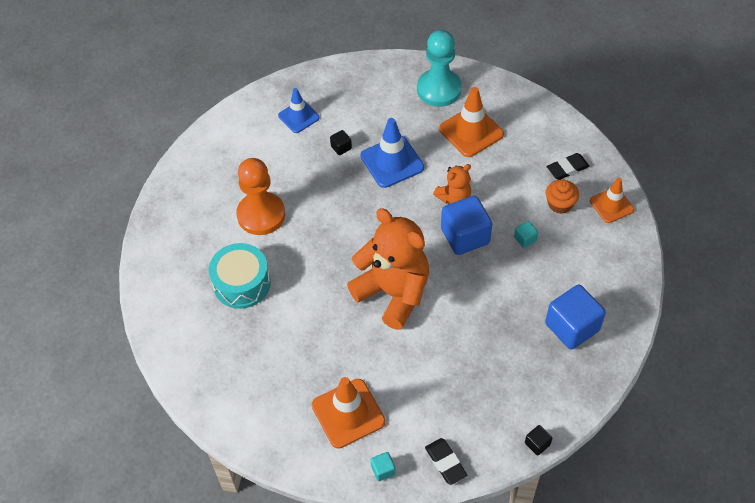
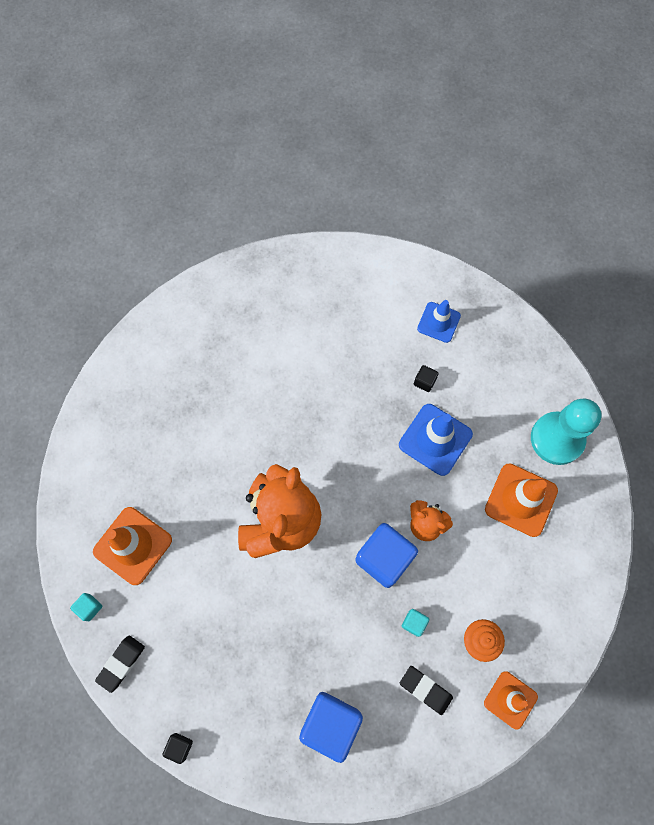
camera: 60 degrees right, 15 degrees up
(242, 283) = (223, 377): turquoise drum -> none
(261, 215) = (305, 352): orange pawn -> none
(567, 168) = (532, 627): black eraser -> black eraser (425, 690)

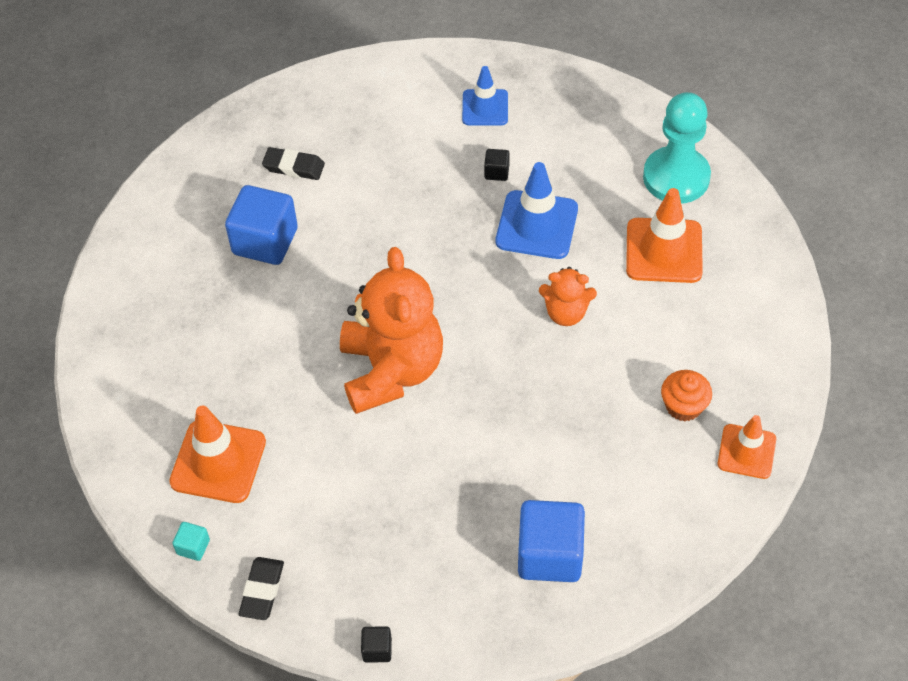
camera: 20 degrees left, 15 degrees down
(384, 558) = (533, 364): blue cube -> blue cube (265, 241)
(414, 623) = (599, 416): turquoise cube -> none
(425, 690) = (645, 478): black eraser -> black eraser (294, 167)

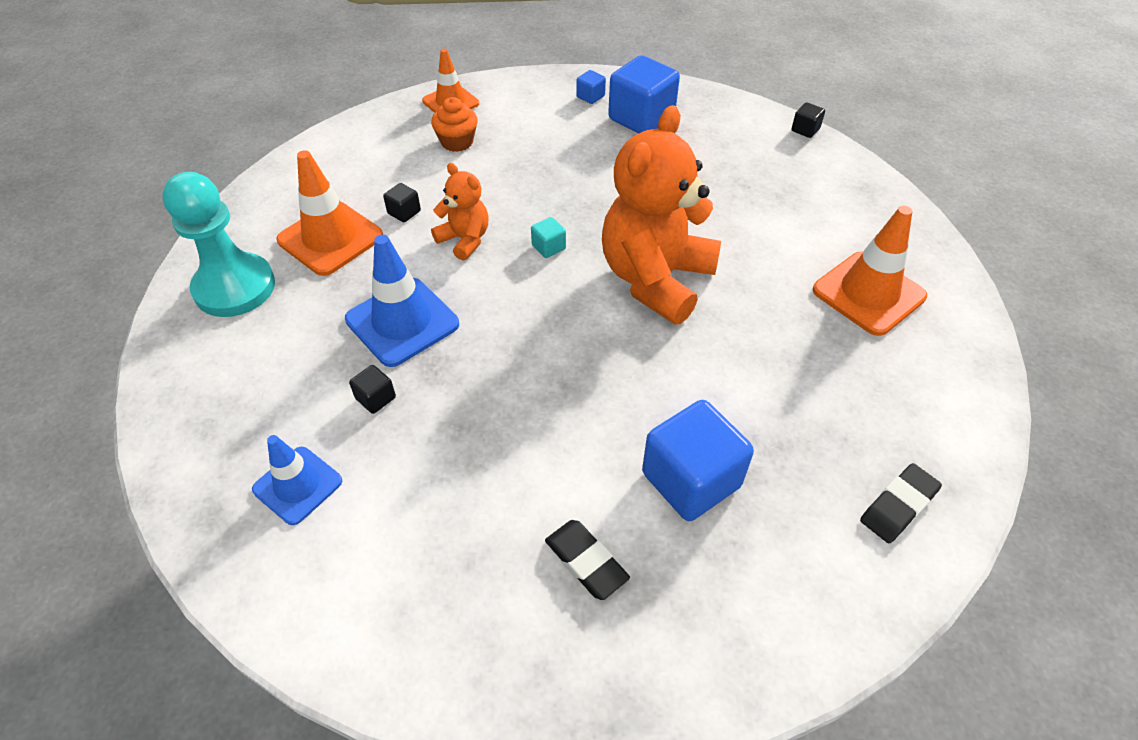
camera: 145 degrees left, 5 degrees down
(193, 547) = (922, 246): turquoise cube -> turquoise cube (548, 247)
(262, 590) = (875, 195): black eraser -> black eraser (898, 506)
(626, 554) = (590, 96): none -> blue cube
(639, 306) = (404, 212): none -> black cube

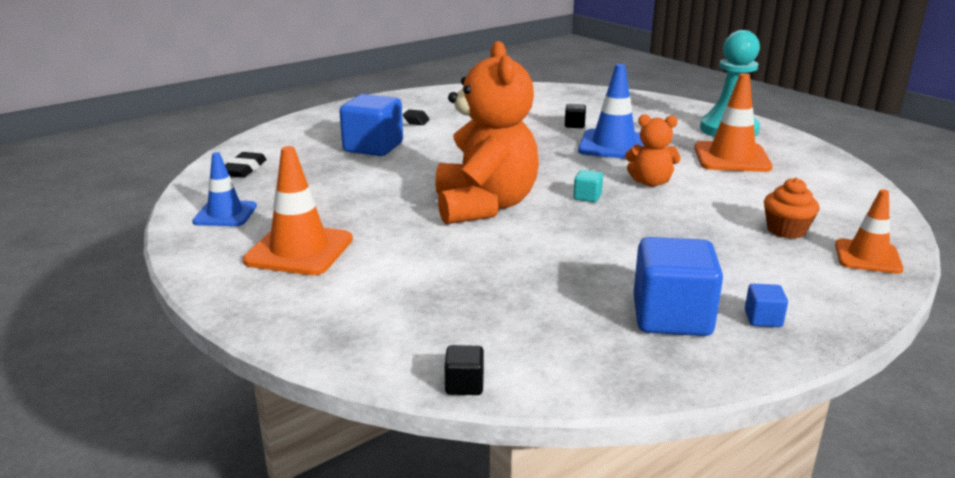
camera: 145 degrees right, 25 degrees down
(297, 485) = (561, 103): blue traffic cone -> blue traffic cone (225, 214)
(404, 212) = (719, 181): black cube -> none

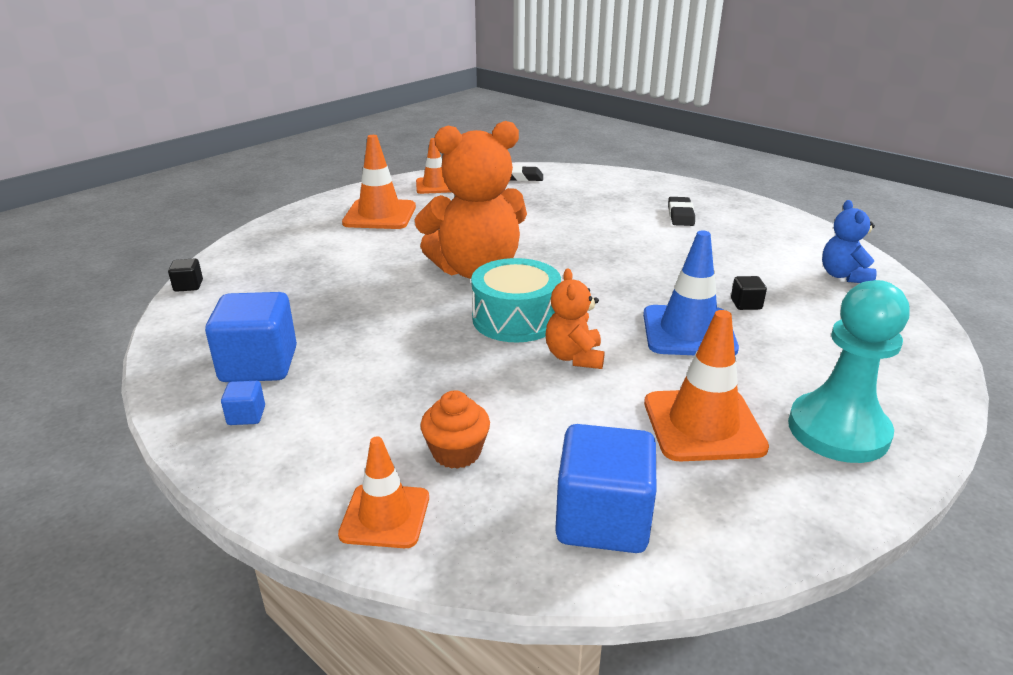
camera: 80 degrees right, 5 degrees up
(225, 214) = (435, 186): blue traffic cone -> orange traffic cone
(373, 147) = (595, 212): blue cube -> blue cube (602, 520)
(538, 96) = (843, 276): none -> blue teddy bear
(587, 197) = (515, 319): turquoise cube -> turquoise drum

